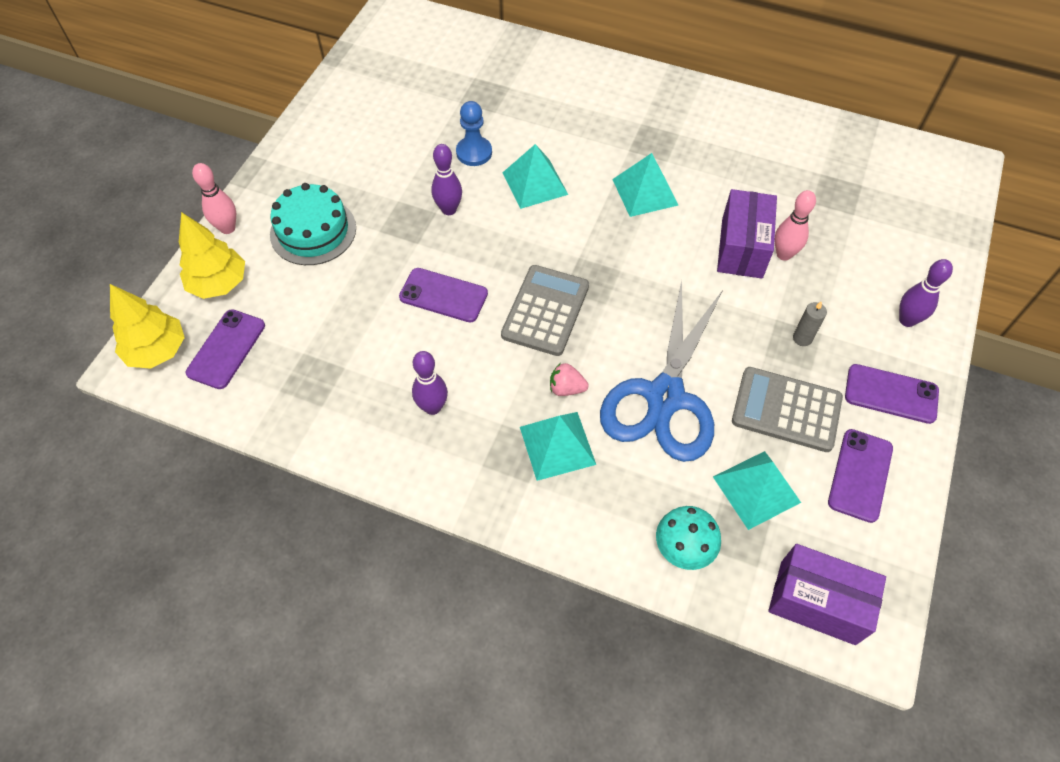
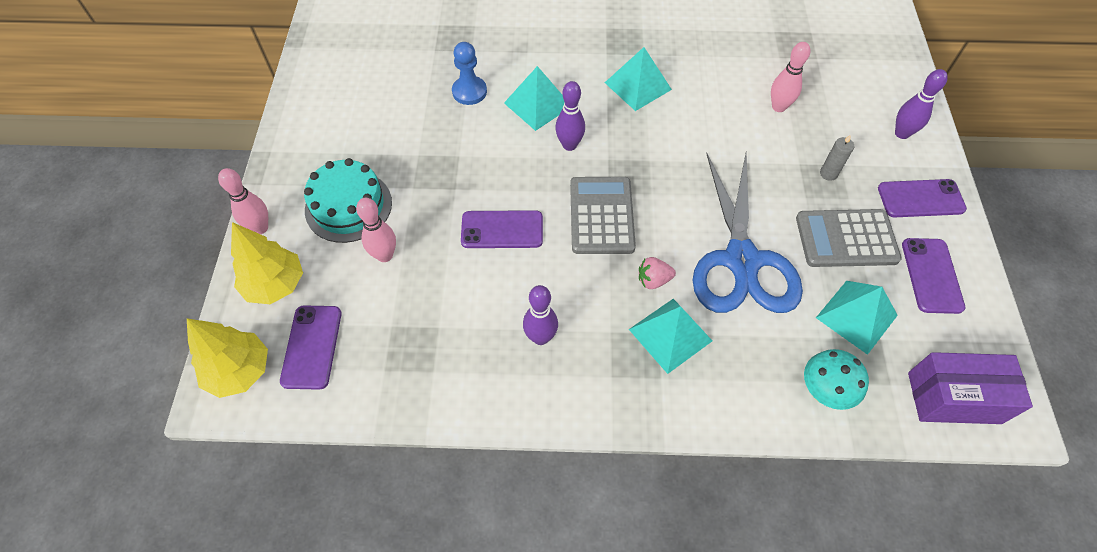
camera: 20 degrees left, 0 degrees up
(325, 286) = (385, 255): none -> pink bowling pin
(449, 209) = (470, 149): purple bowling pin -> purple bowling pin (569, 145)
(742, 248) = (742, 111): purple box -> none

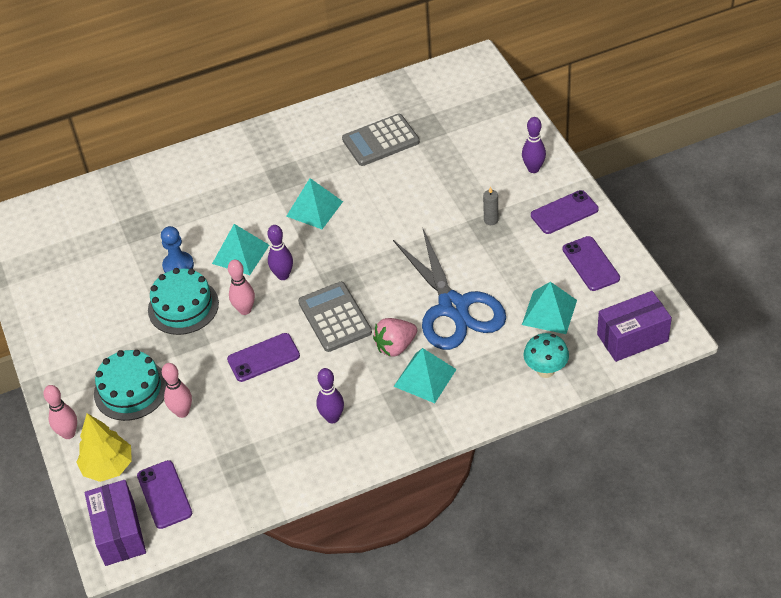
camera: 20 degrees left, 10 degrees down
(239, 371) = (119, 533): yellow tree -> purple box
(450, 137) = (183, 306): none -> turquoise cake
(653, 280) = (395, 346): pink strawberry -> pink strawberry, size x1.52
(778, 107) = (433, 183): pink bowling pin -> pink bowling pin (245, 310)
(846, 239) = (522, 262): grey calculator -> grey calculator (380, 141)

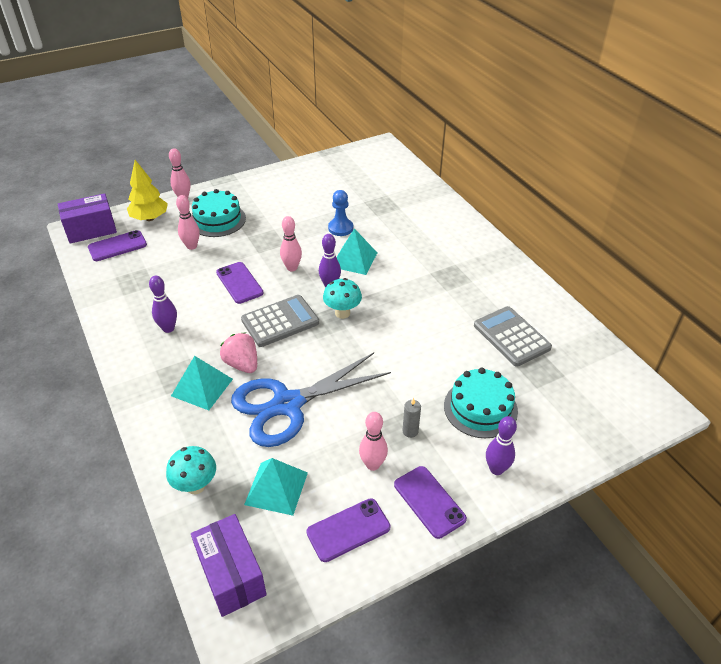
camera: 80 degrees right, 5 degrees down
(183, 306) = (297, 235): turquoise cake -> turquoise cake (480, 408)
(314, 209) = (412, 298): turquoise pyramid -> none
(329, 265) = (342, 313): none -> turquoise mushroom
(526, 246) = (372, 464): none -> pink bowling pin

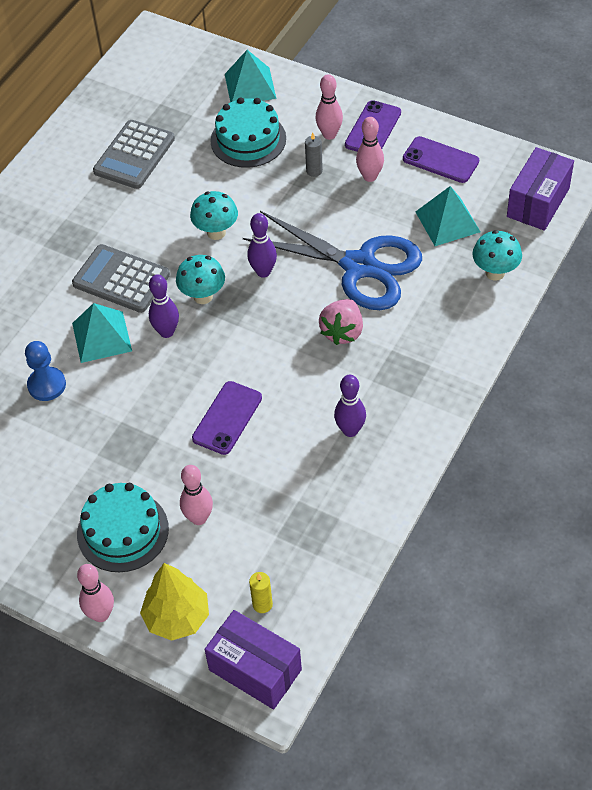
camera: 120 degrees left, 10 degrees up
(117, 246) = (262, 604): purple phone -> yellow candle
(202, 387) = (397, 343): turquoise pyramid -> turquoise pyramid (250, 86)
(280, 321) = (258, 340): grey calculator -> grey calculator (121, 279)
(292, 268) = (162, 386): pink bowling pin -> pink bowling pin (329, 134)
(394, 344) = (216, 232): none -> turquoise mushroom
(496, 469) = (306, 105): purple bowling pin -> purple bowling pin (263, 272)

